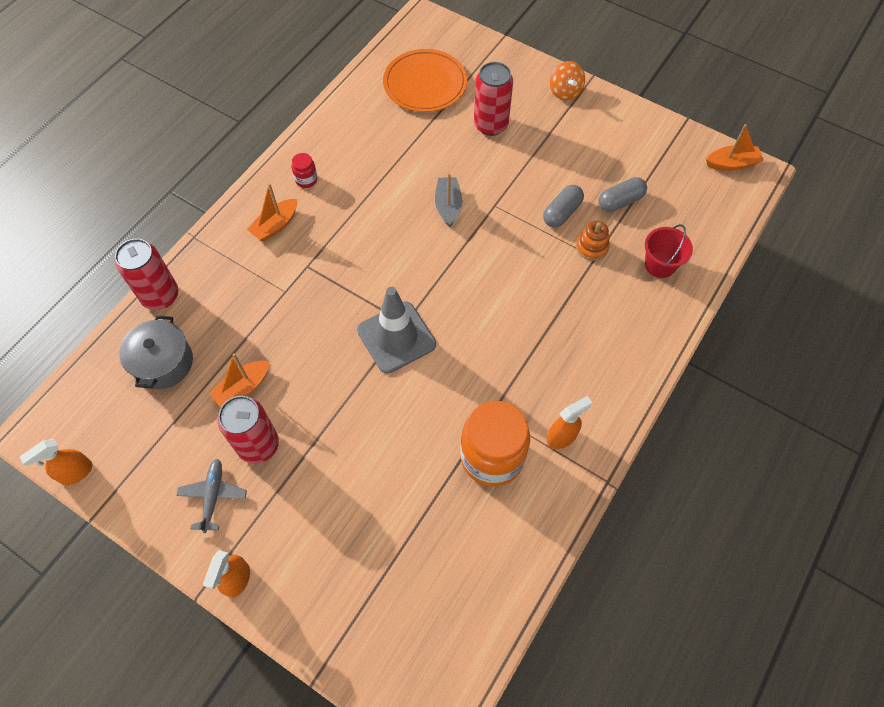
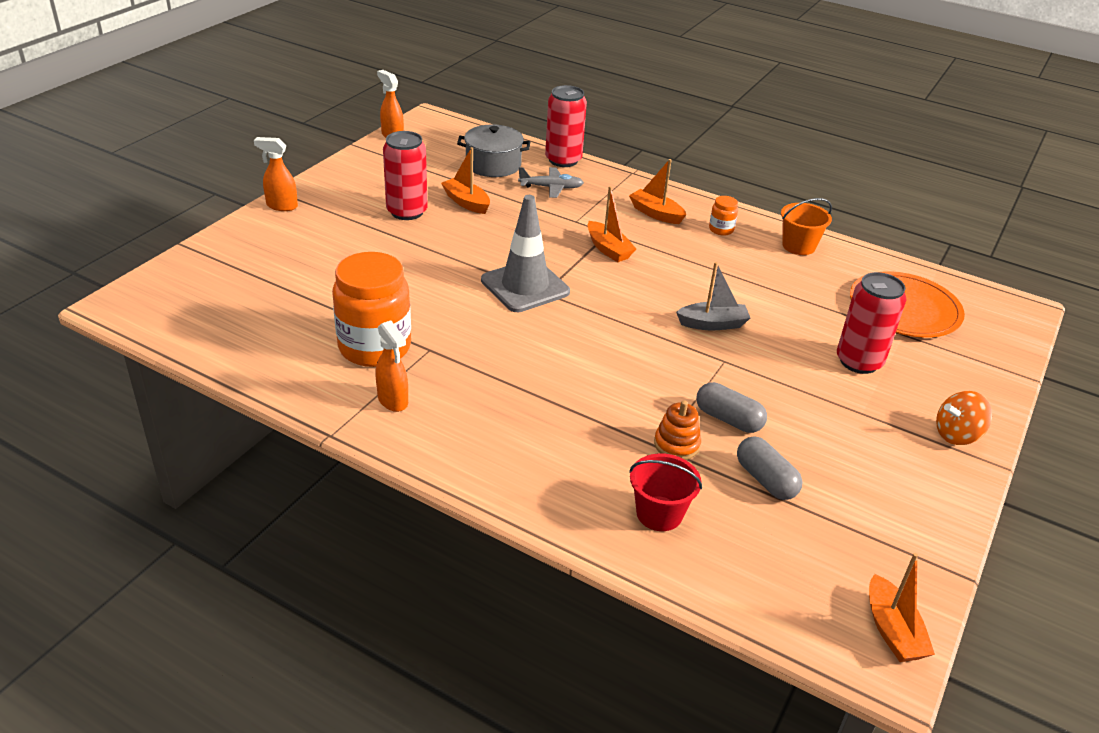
camera: 85 degrees right, 25 degrees down
(213, 496) = (360, 192): grey plane -> grey plane (551, 188)
(306, 180) = (721, 229): red jar -> orange jar
(335, 130) = (798, 246): none -> orange bucket
(336, 268) = (608, 249): none -> orange boat

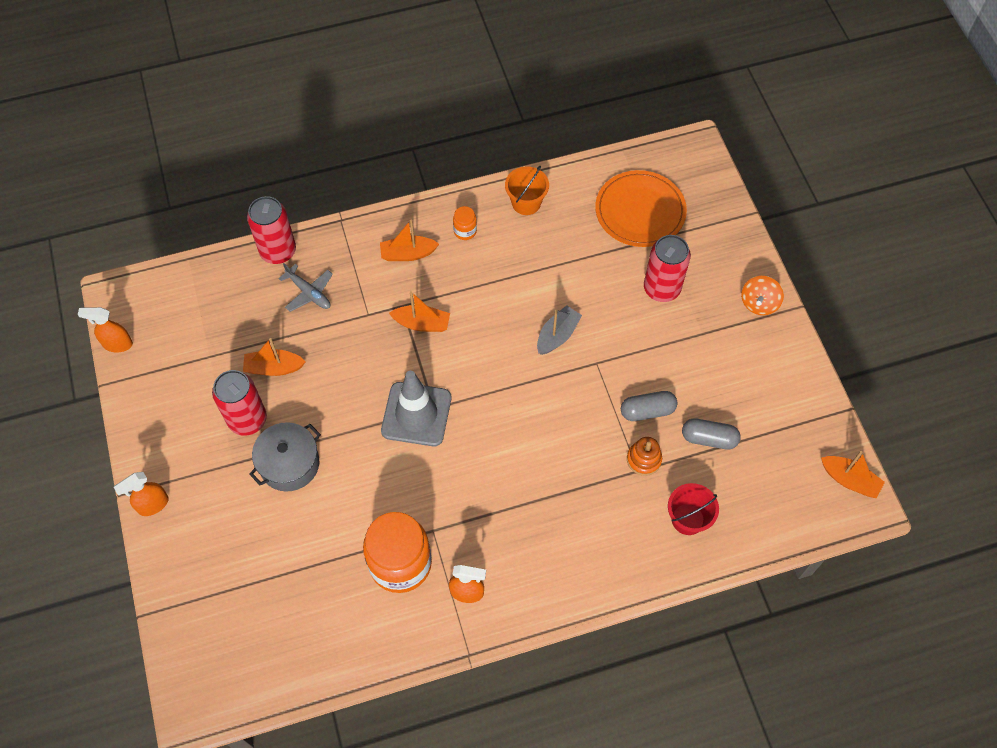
camera: 45 degrees left, 25 degrees up
(493, 165) = (237, 306): grey pot -> grey pot (289, 464)
(551, 188) = (309, 293): grey plane -> grey plane turned 90 degrees clockwise

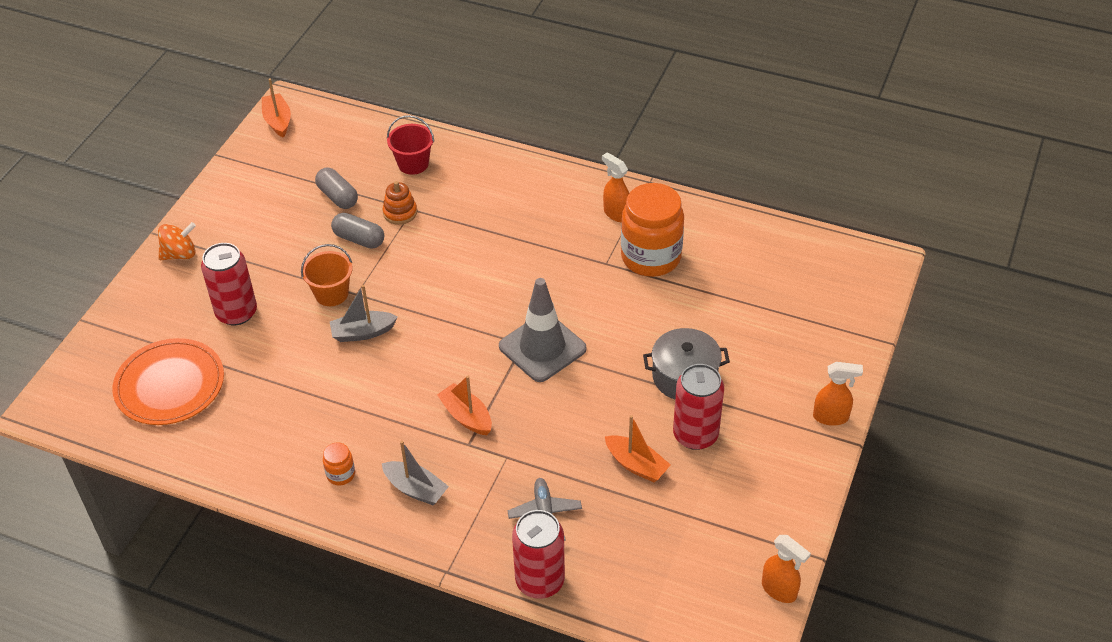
camera: 140 degrees left, 15 degrees down
(408, 254) = (415, 489): orange boat -> grey boat
(526, 203) = (255, 463): orange bucket -> orange bucket (331, 294)

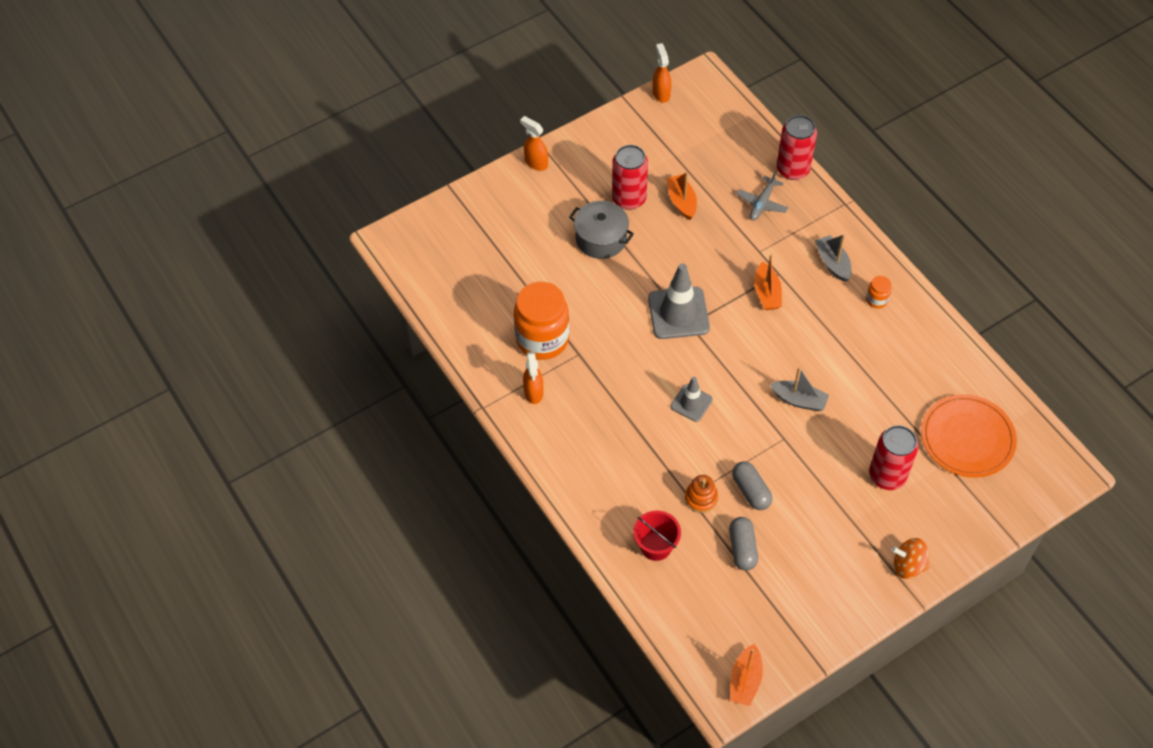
camera: 145 degrees left, 10 degrees up
(331, 294) = (803, 449): orange bucket -> none
(466, 278) = (691, 403): none -> grey traffic cone

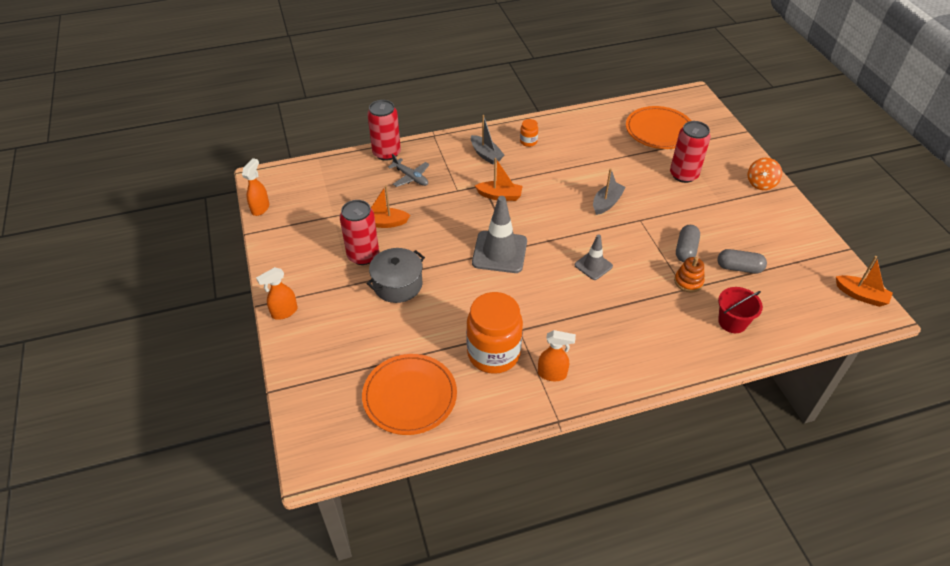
camera: 75 degrees left, 10 degrees down
(474, 287) = (410, 396): none -> orange plate
(661, 93) = (260, 208): orange spray bottle -> orange spray bottle turned 105 degrees clockwise
(751, 491) = (686, 250): grey capsule -> grey capsule turned 60 degrees counterclockwise
(833, 263) = (486, 155): grey boat -> grey boat turned 120 degrees counterclockwise

